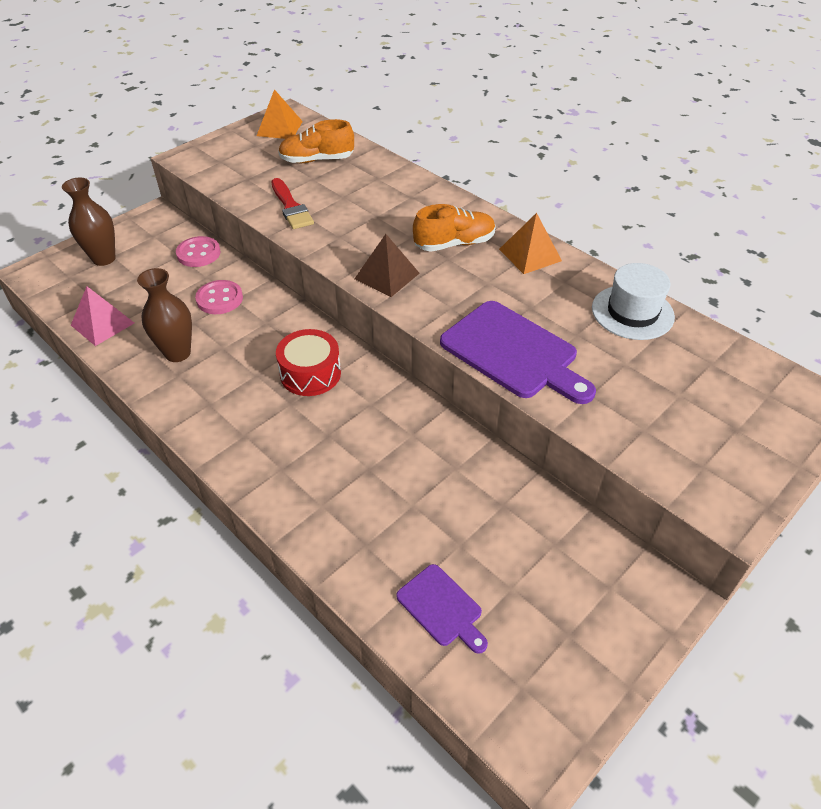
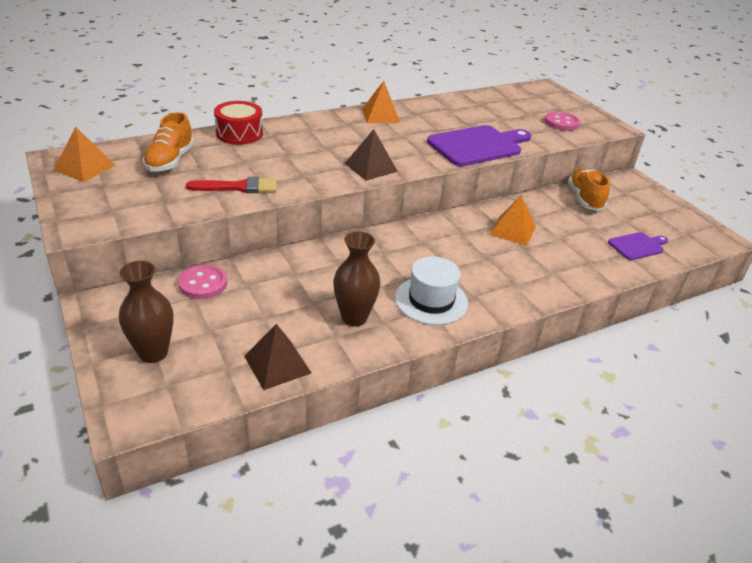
camera: 75 degrees left, 10 degrees down
(102, 324) = (277, 364): pink pyramid -> brown pyramid
(219, 299) = (289, 281): pink button -> pink button (561, 123)
(310, 373) = (417, 252): red drum -> red drum (239, 133)
(403, 452) = (512, 230): none -> orange pyramid
(454, 244) = (349, 135): orange shoe -> orange shoe (585, 199)
(632, 312) = (457, 104): white hat -> white hat (431, 300)

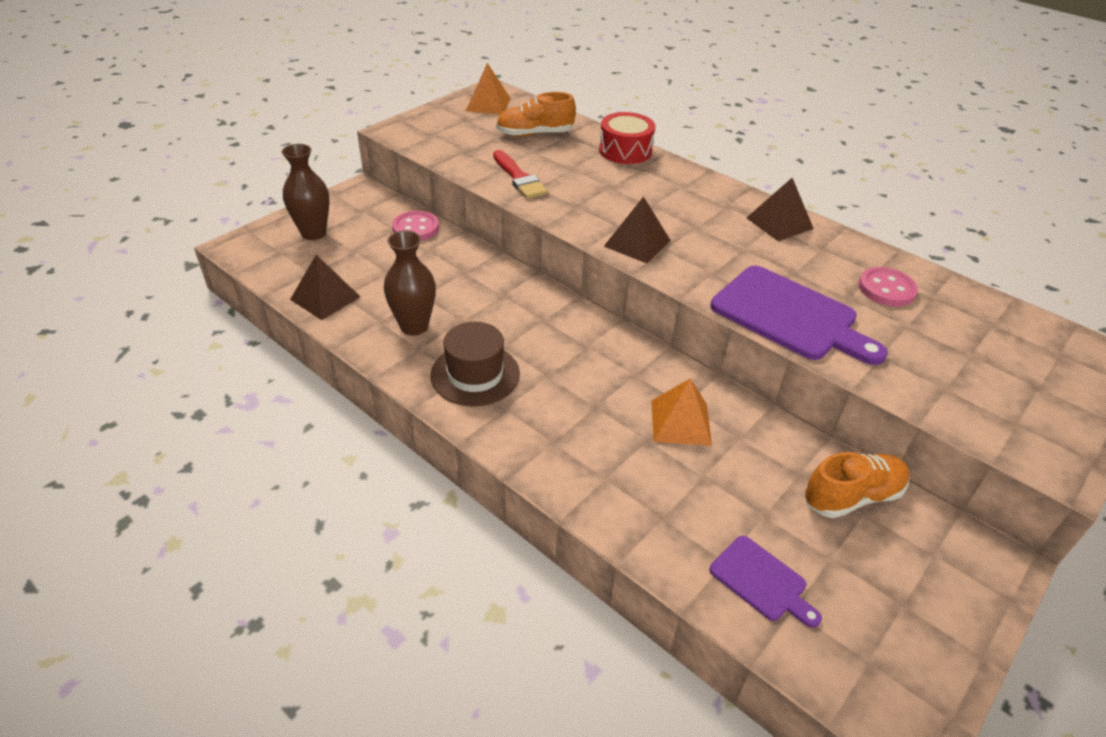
camera: 70 degrees right, 5 degrees up
(381, 115) = (779, 223): orange pyramid -> brown pyramid
(431, 300) = (475, 374): white hat -> brown hat
(561, 123) = (984, 395): pink button -> pink button (886, 289)

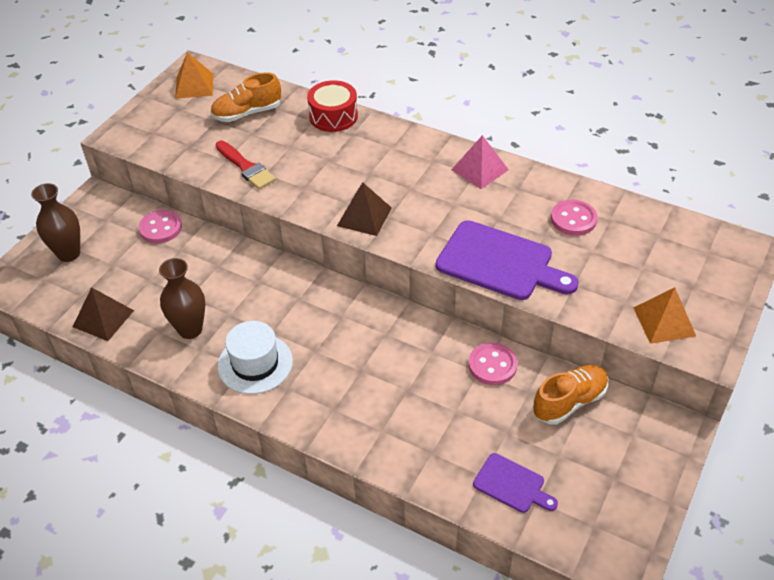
camera: 10 degrees left, 5 degrees up
(475, 374) = (255, 363): brown hat -> white hat
(680, 422) = (430, 369): orange pyramid -> orange pyramid (664, 321)
(758, 434) = (492, 365): none -> pink button
(779, 223) = (480, 169): brown pyramid -> pink pyramid

